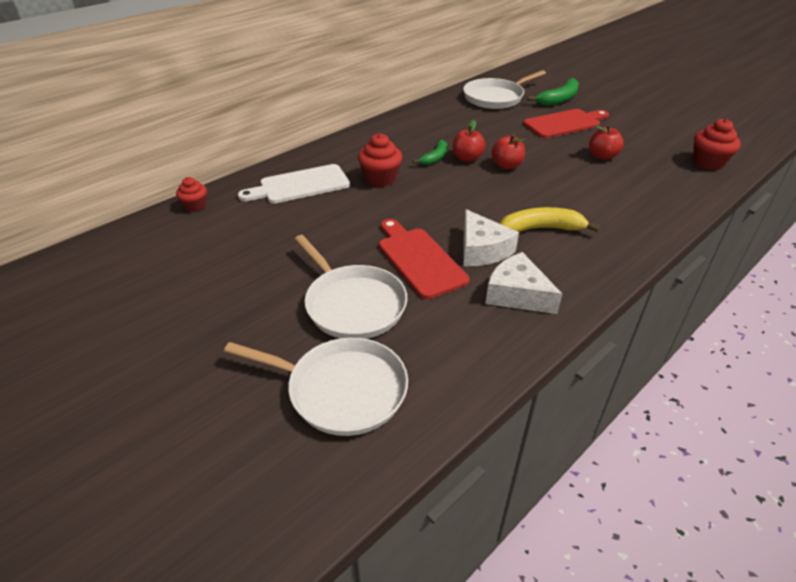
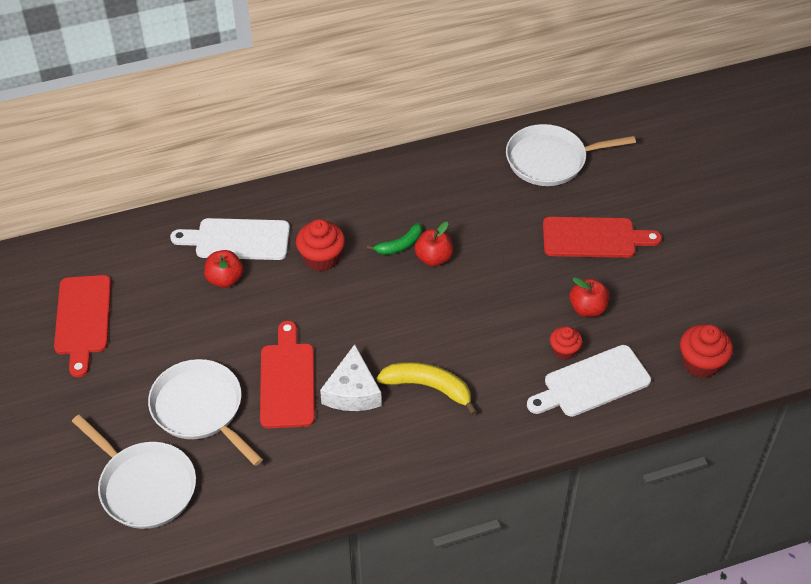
camera: 25 degrees right, 10 degrees up
(184, 273) = (83, 319): none -> red cutting board
(195, 206) = (127, 234): red cupcake -> red cupcake (564, 351)
(353, 304) = (200, 409): white pan -> white pan turned 150 degrees clockwise
(506, 165) = (467, 285): red apple -> red apple (225, 279)
(517, 294) = (344, 454): white cheese -> none
(559, 99) = (627, 190): green banana -> none
(654, 192) = (592, 383): none -> white cutting board

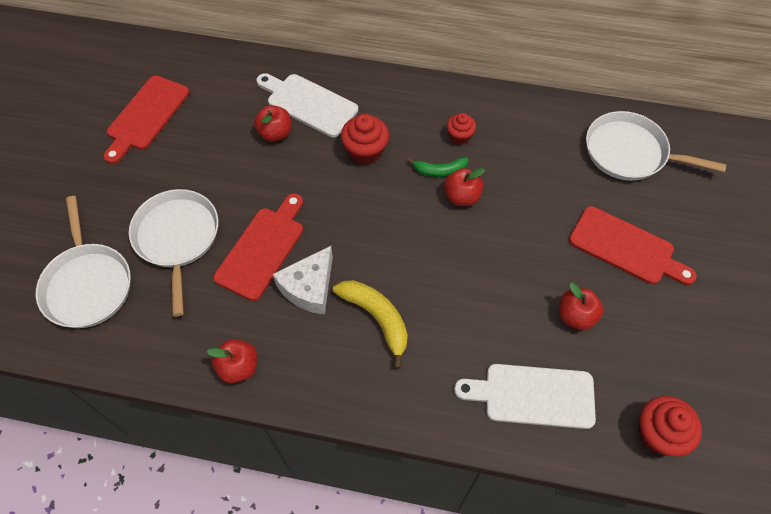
camera: 30 degrees right, 10 degrees up
(337, 482) = (238, 367): none -> red apple
(564, 351) = (526, 347): red cupcake -> red cupcake (459, 136)

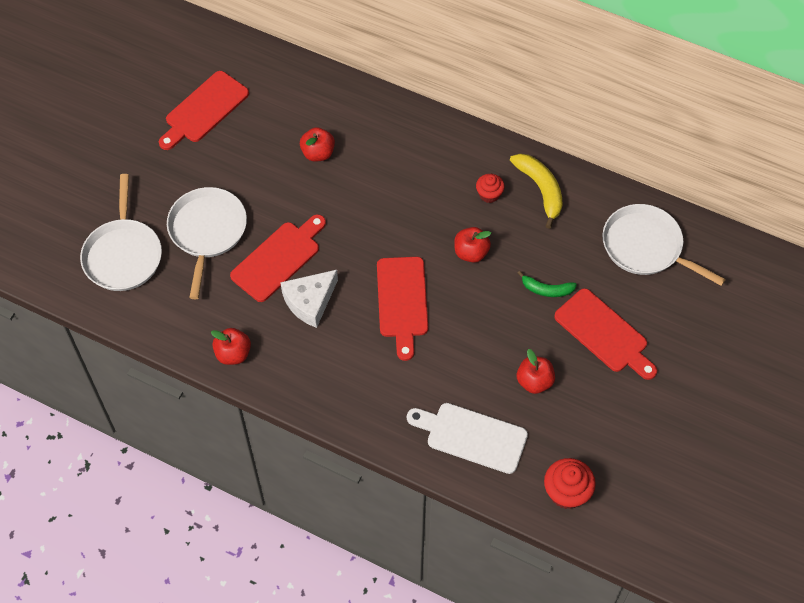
camera: 15 degrees right, 0 degrees up
(308, 104) = (357, 130): white cutting board -> none
(365, 151) = (396, 189): red cupcake -> none
(377, 318) = (360, 342): yellow banana -> yellow banana (540, 189)
(408, 263) = (402, 301): none -> red cutting board
(440, 170) = (459, 223): green banana -> green banana (546, 289)

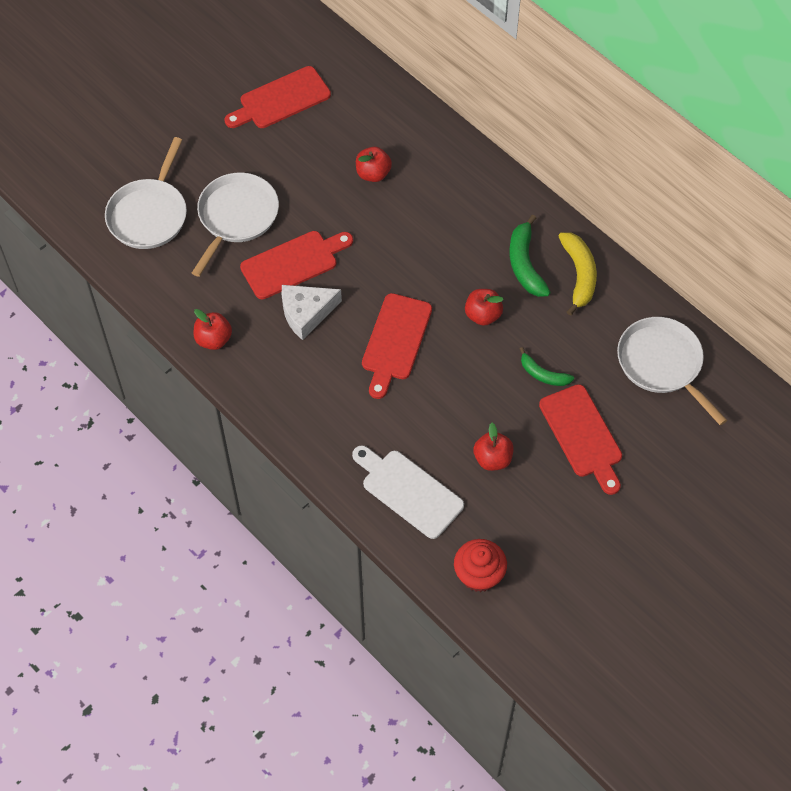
camera: 20 degrees right, 0 degrees up
(489, 194) = (525, 264): red cupcake -> green banana

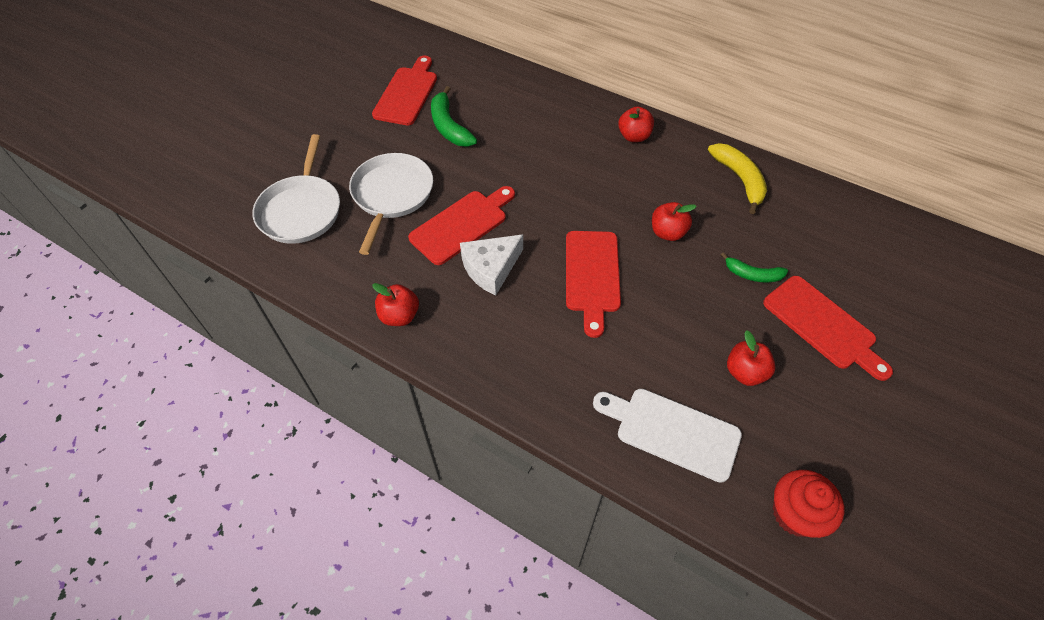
camera: 15 degrees left, 5 degrees down
(281, 100) = (407, 93): red cutting board -> red cutting board turned 150 degrees clockwise
(373, 174) = (512, 134): red apple -> red apple (634, 136)
(525, 264) = (686, 180): green banana -> green banana (449, 126)
(662, 364) = (858, 240): white pan -> none

